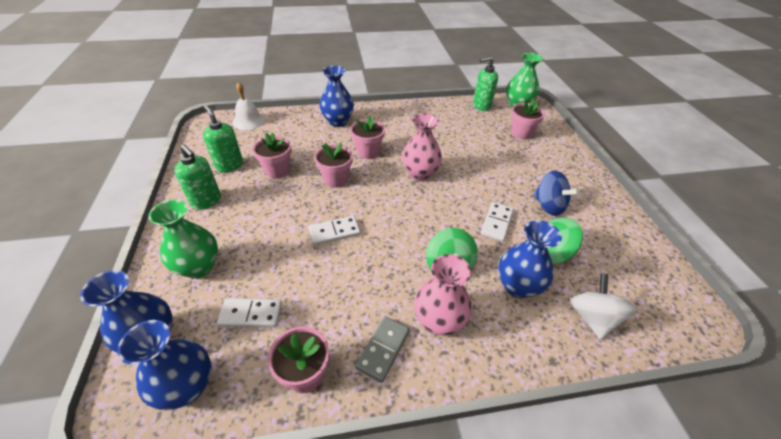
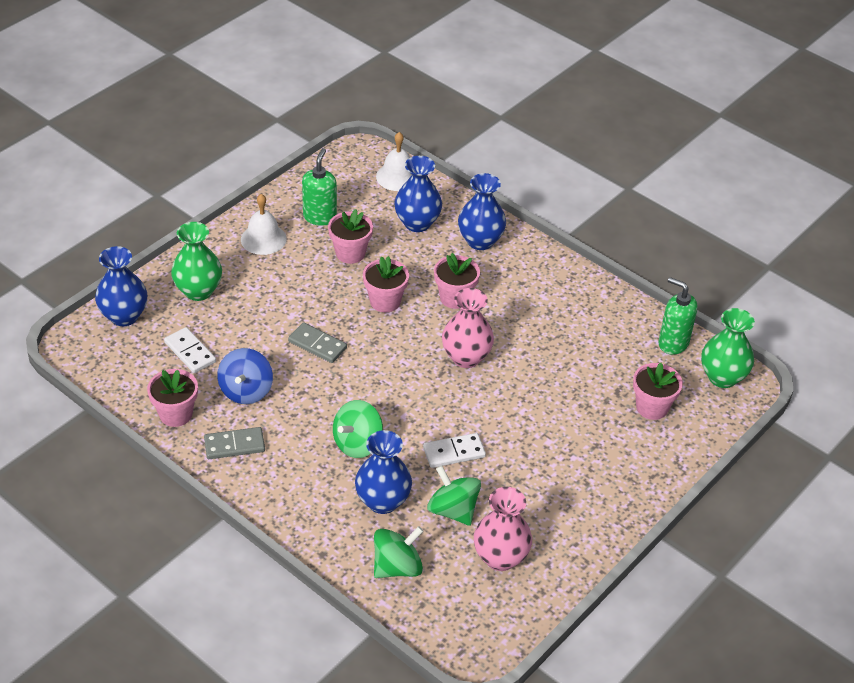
camera: 50 degrees right, 0 degrees up
(187, 386) = (113, 361): blue vase -> blue vase (417, 223)
(206, 201) = (263, 239): green soap dispenser -> white bell
(334, 232) = (317, 345): white domino -> grey domino
(439, 321) = (292, 465): pink vase -> pink vase (500, 557)
(548, 206) = (528, 484): blue spinning top -> blue spinning top (246, 391)
(592, 317) = (397, 567): white spinning top -> green spinning top

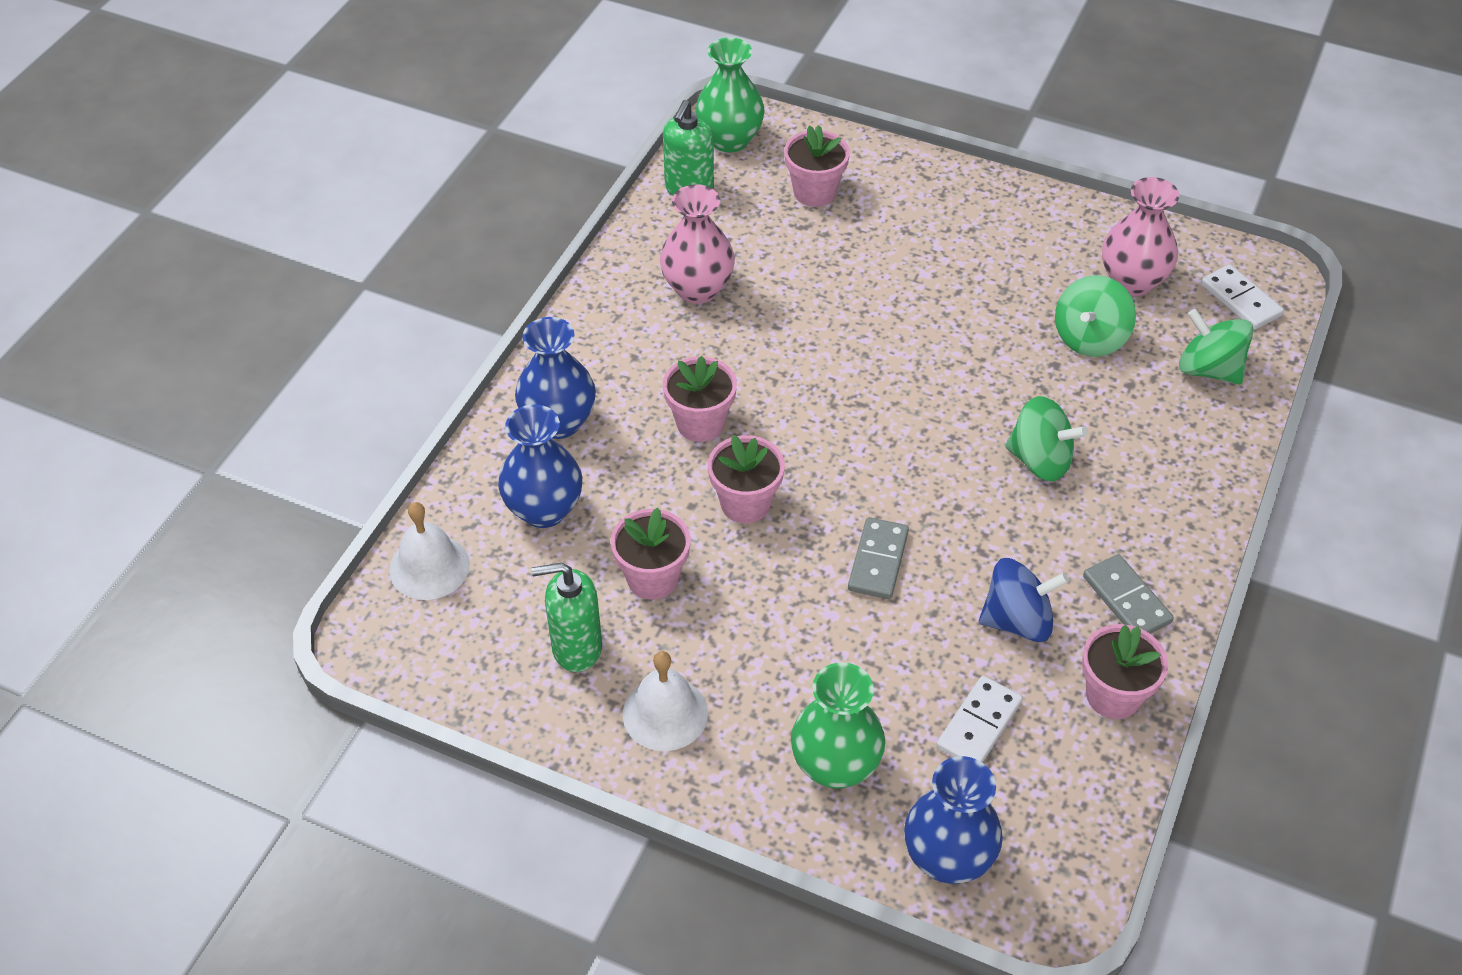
camera: 105 degrees left, 5 degrees up
(383, 501) = (1119, 408): blue vase -> none
(454, 452) = (996, 358): white domino -> white domino (1240, 300)
(466, 357) = (817, 384): pink vase -> pink vase (697, 289)

